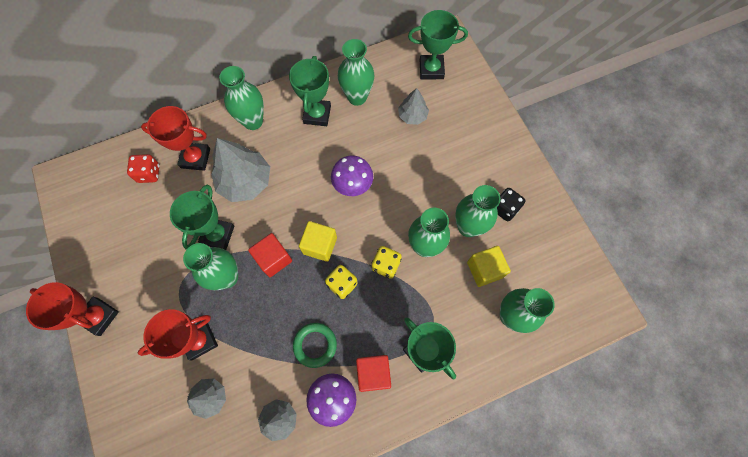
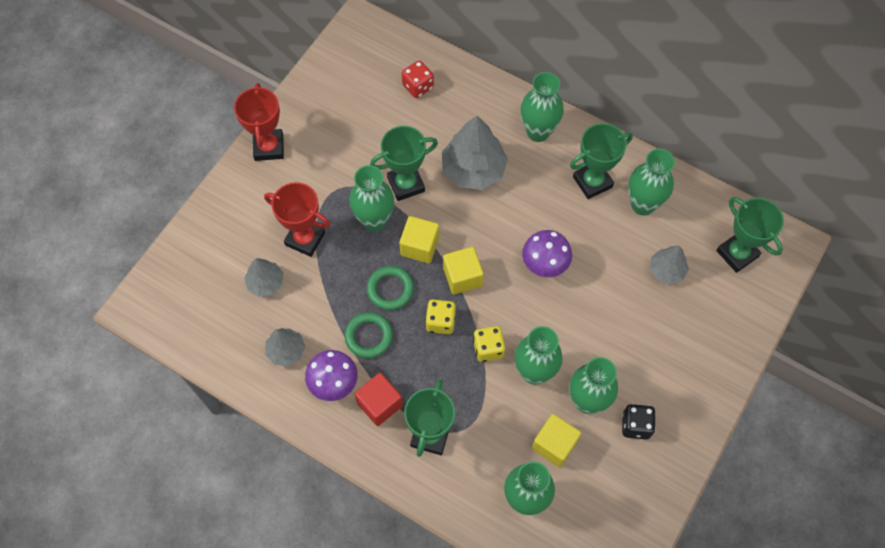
camera: 55 degrees right, 5 degrees down
(195, 158) = (462, 112): red trophy -> none
(273, 259) = (419, 246): red cube -> yellow cube
(290, 303) = (390, 289): none -> green ring

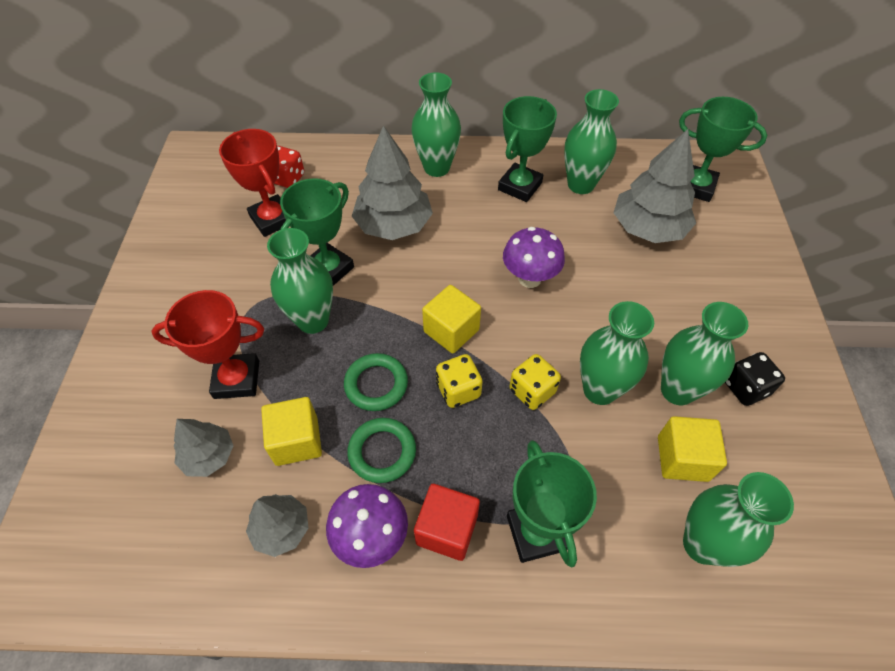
camera: 30 degrees left, 10 degrees down
(269, 147) = (140, 302): red trophy -> red trophy (272, 219)
(419, 246) = (382, 323): yellow cube -> yellow cube (297, 441)
(666, 270) = (648, 228): grey tree -> grey tree, size x1.78

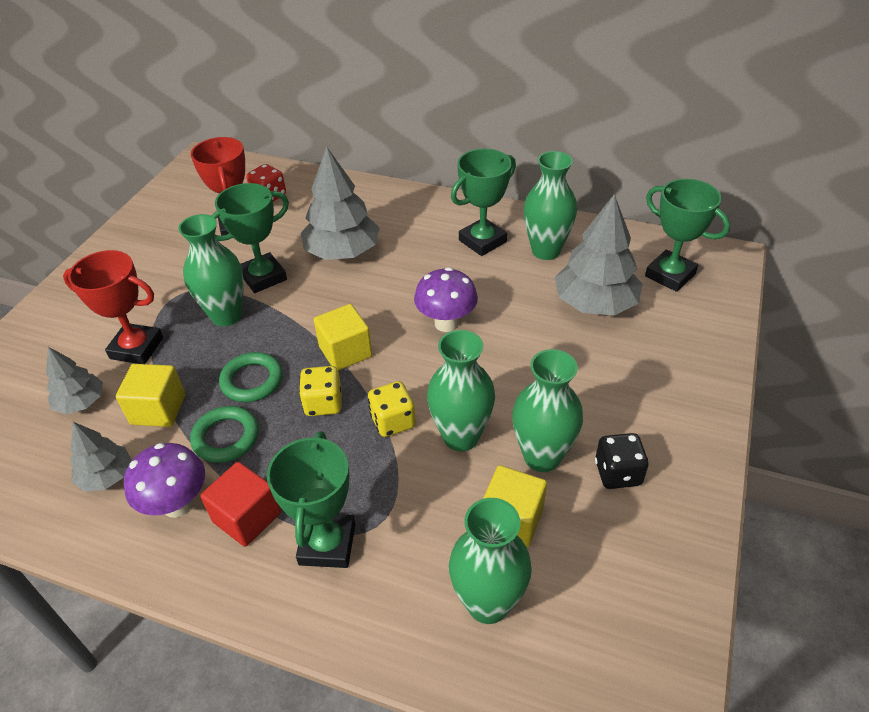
camera: 20 degrees right, 10 degrees down
(436, 168) = (410, 211): green vase -> none

